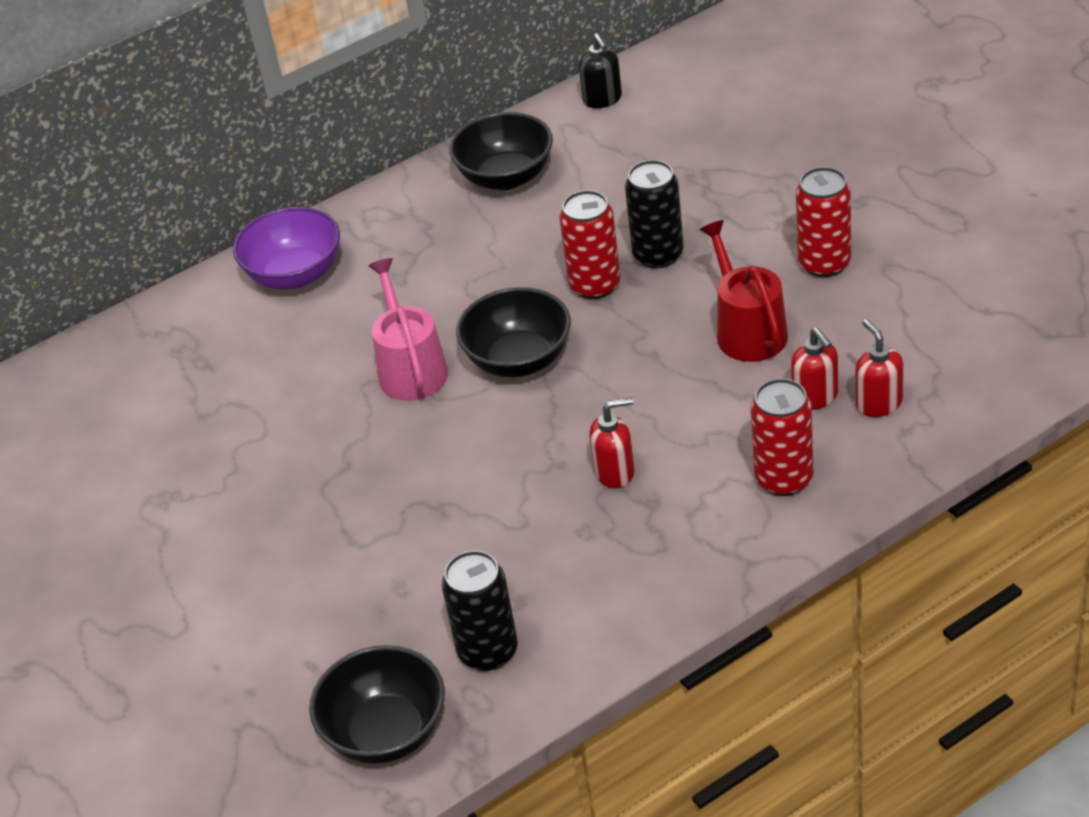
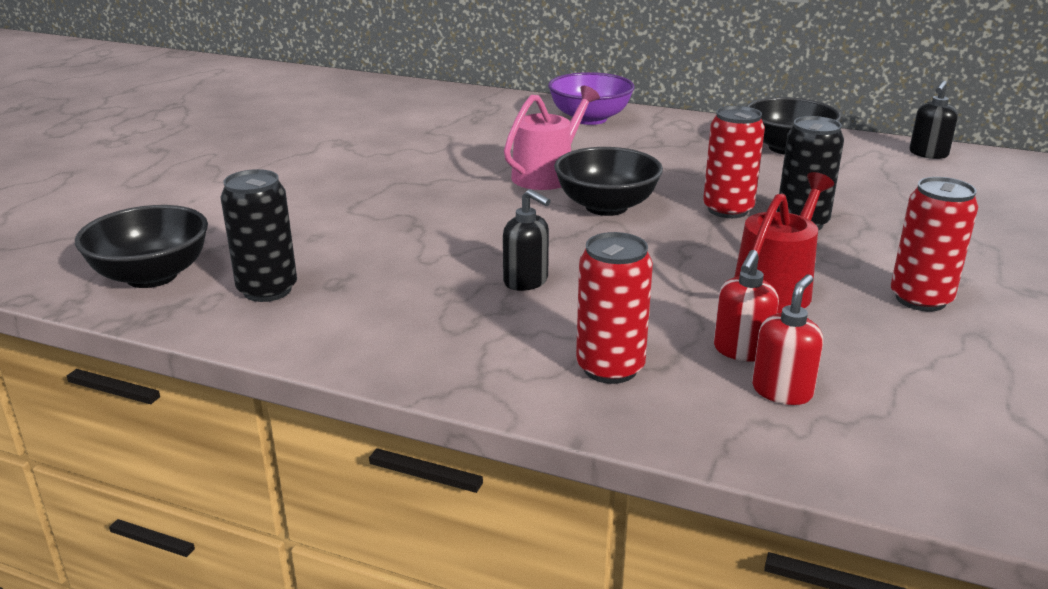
camera: 50 degrees right, 15 degrees down
(615, 472) = (526, 281): red soap dispenser -> black soap dispenser

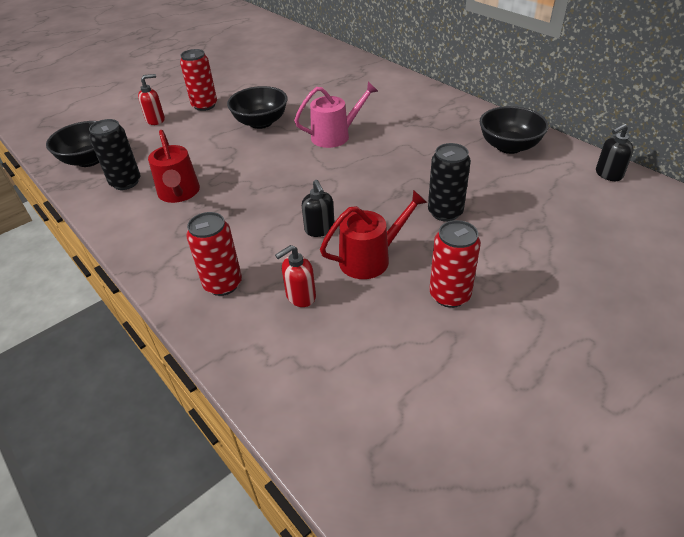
camera: 30 degrees right, 15 degrees up
(386, 283) = (179, 193): none -> red watering can
(526, 281) = (243, 212): black soap dispenser -> black soap dispenser (320, 229)
(590, 119) = (407, 95): purple bowl -> none
(606, 207) = (342, 169): black bowl -> black bowl (261, 122)
(728, 210) = (410, 189): red can -> red can (204, 105)
(782, 391) = (291, 332): red soap dispenser -> red soap dispenser (156, 120)

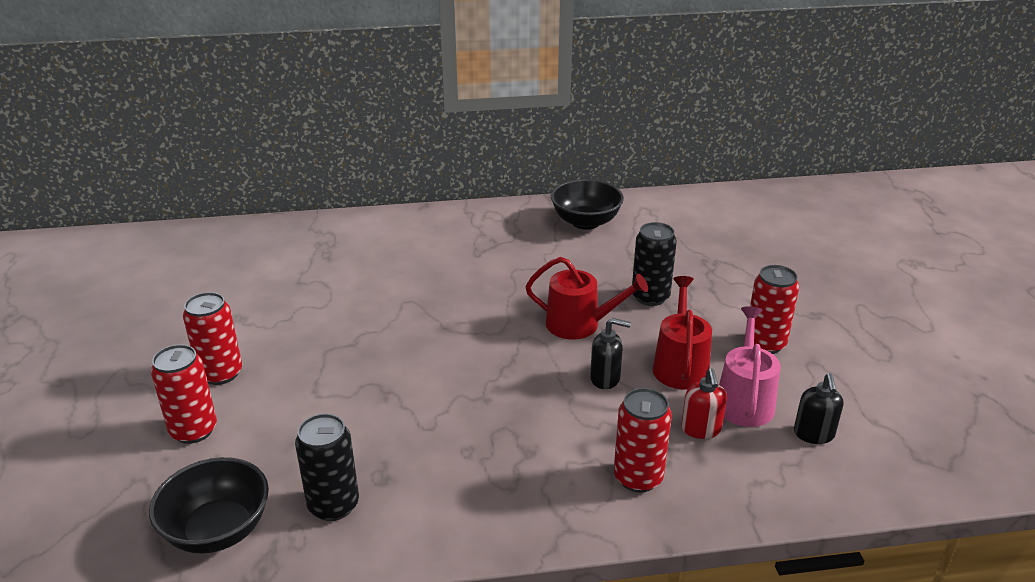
camera: 60 degrees left, 10 degrees down
(156, 120) = (194, 430): red soap dispenser -> red can
(179, 193) = (420, 461): red watering can -> red watering can (579, 324)
(261, 122) = (336, 343): black bowl -> none
(335, 136) = (440, 304): pink watering can -> pink watering can (744, 400)
(608, 174) = (677, 202): black soap dispenser -> black soap dispenser (813, 434)

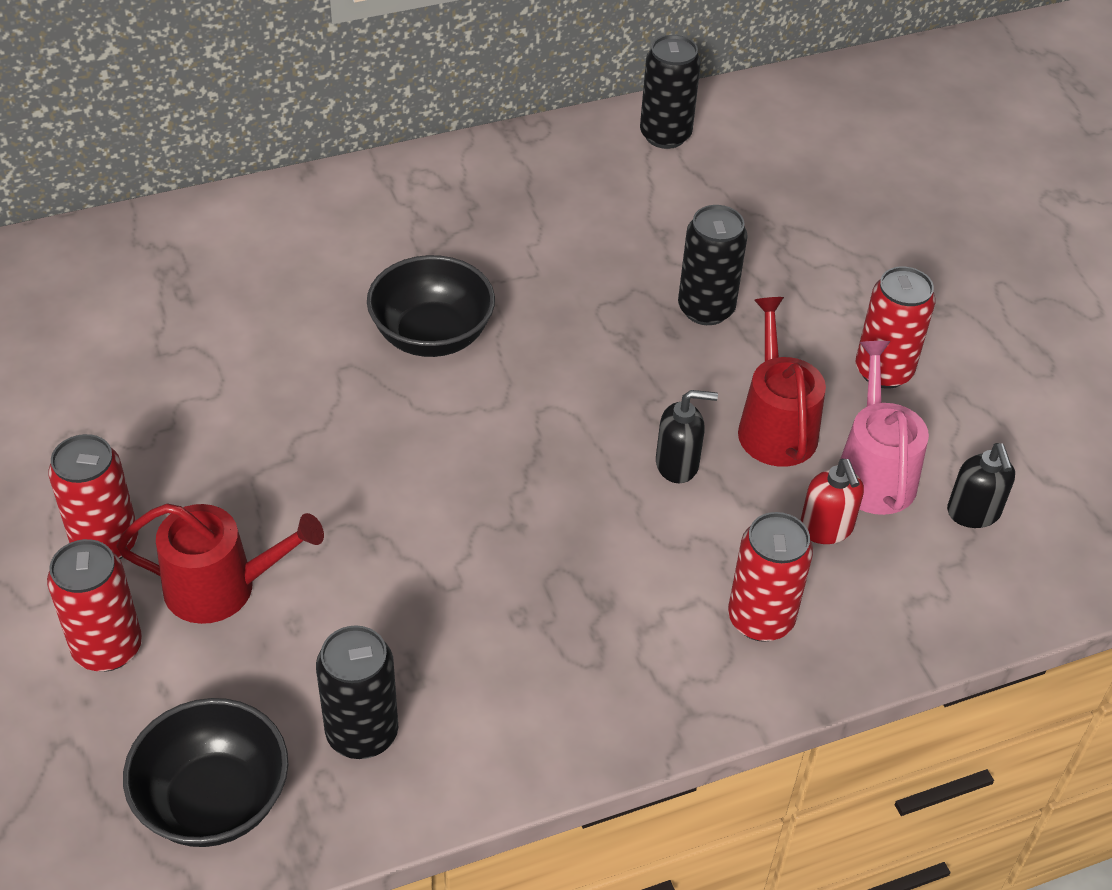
camera: 15 degrees left, 15 degrees up
(579, 324) = (616, 374): red watering can -> red watering can (221, 587)
(585, 222) = (574, 174): black bowl -> black bowl (432, 335)
(650, 209) = (665, 135): none -> black can

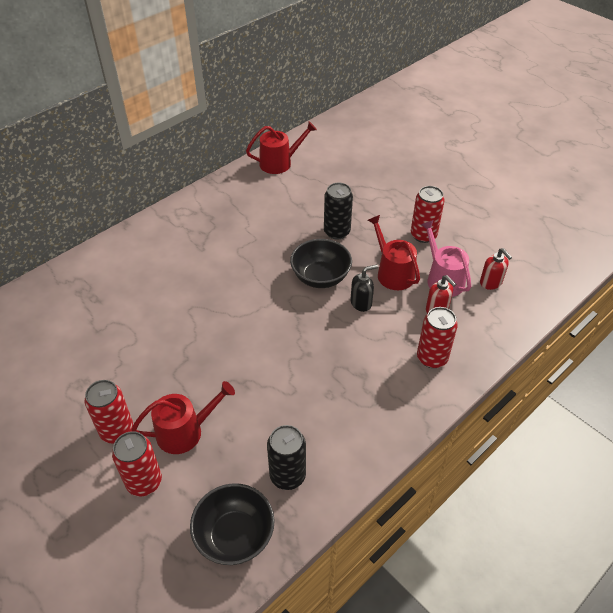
camera: 20 degrees left, 0 degrees up
(432, 335) = (223, 281): black bowl -> black bowl (320, 277)
(665, 135) = (279, 163): black can -> red watering can
(973, 513) = (491, 283): black soap dispenser -> red soap dispenser

